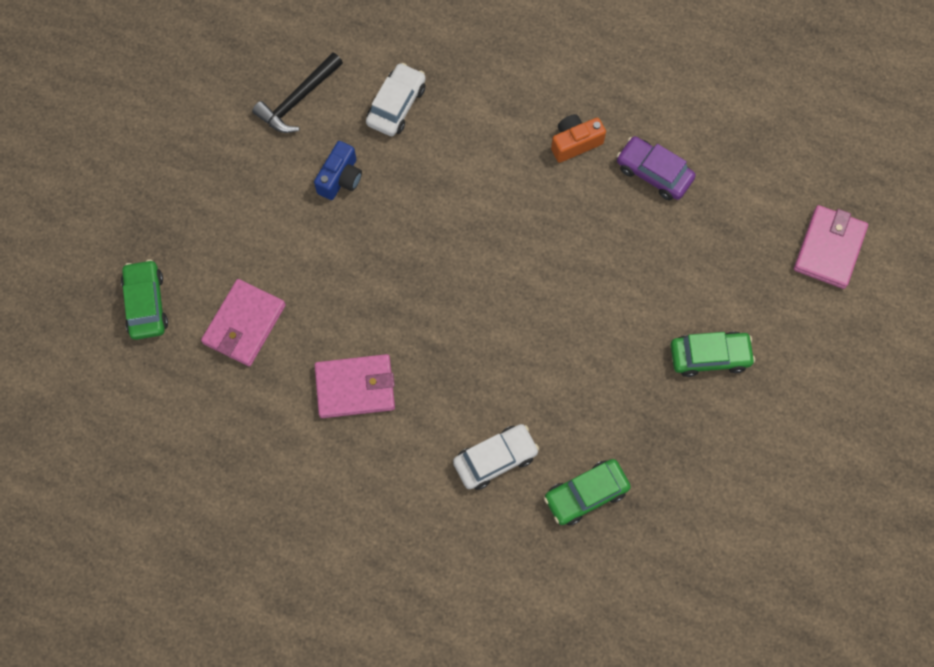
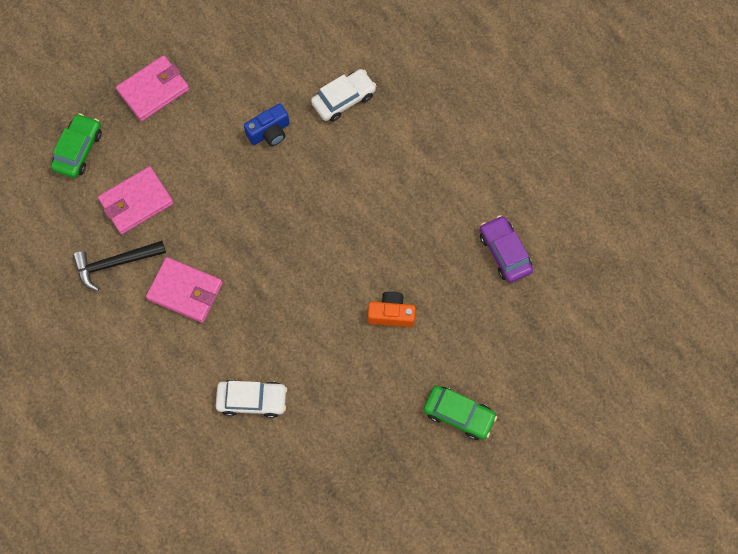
camera: 30 degrees right, 0 degrees up
(298, 99) = (275, 58): black hammer -> black hammer (115, 263)
(575, 143) = (459, 197): orange camera -> orange camera (391, 314)
(586, 494) = (301, 464): green car -> none
(829, 249) = (604, 384): pink wallet -> pink wallet (153, 90)

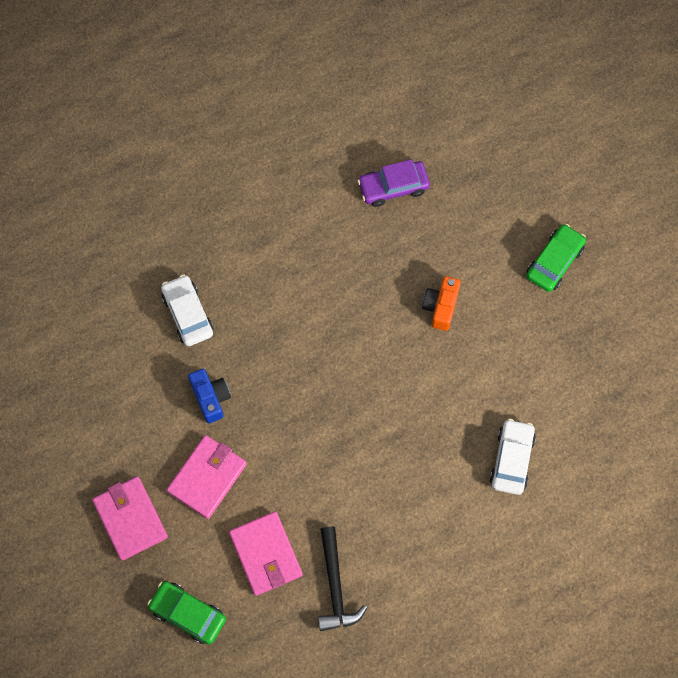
camera: 80 degrees left, 0 degrees up
(185, 291) = (380, 513): pink wallet -> pink wallet (207, 477)

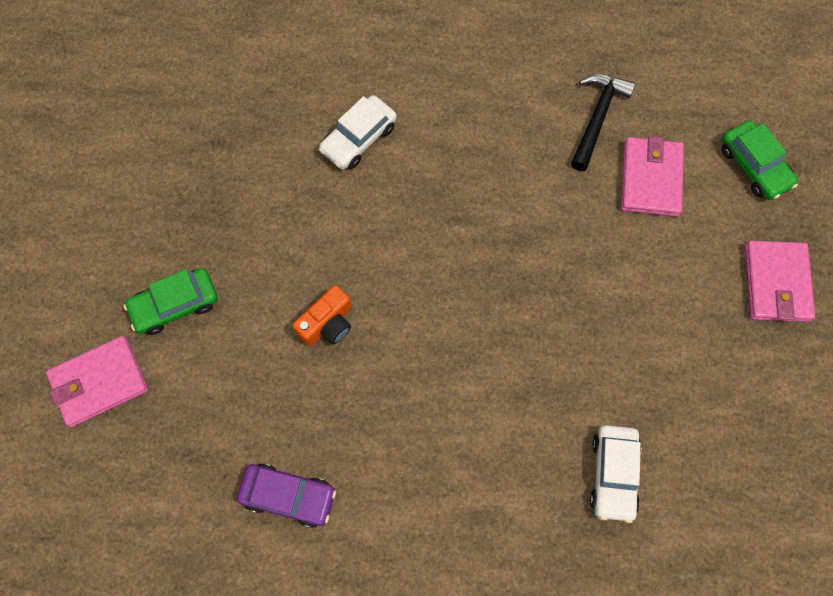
camera: 150 degrees left, 0 degrees up
(207, 477) = (676, 281): pink wallet -> pink wallet (99, 382)
(211, 398) = (632, 362): blue camera -> none

